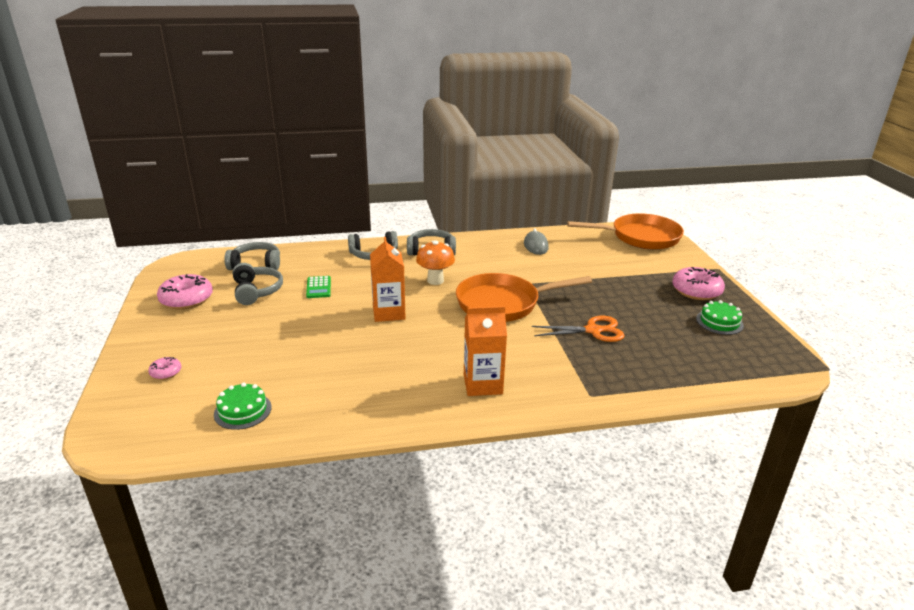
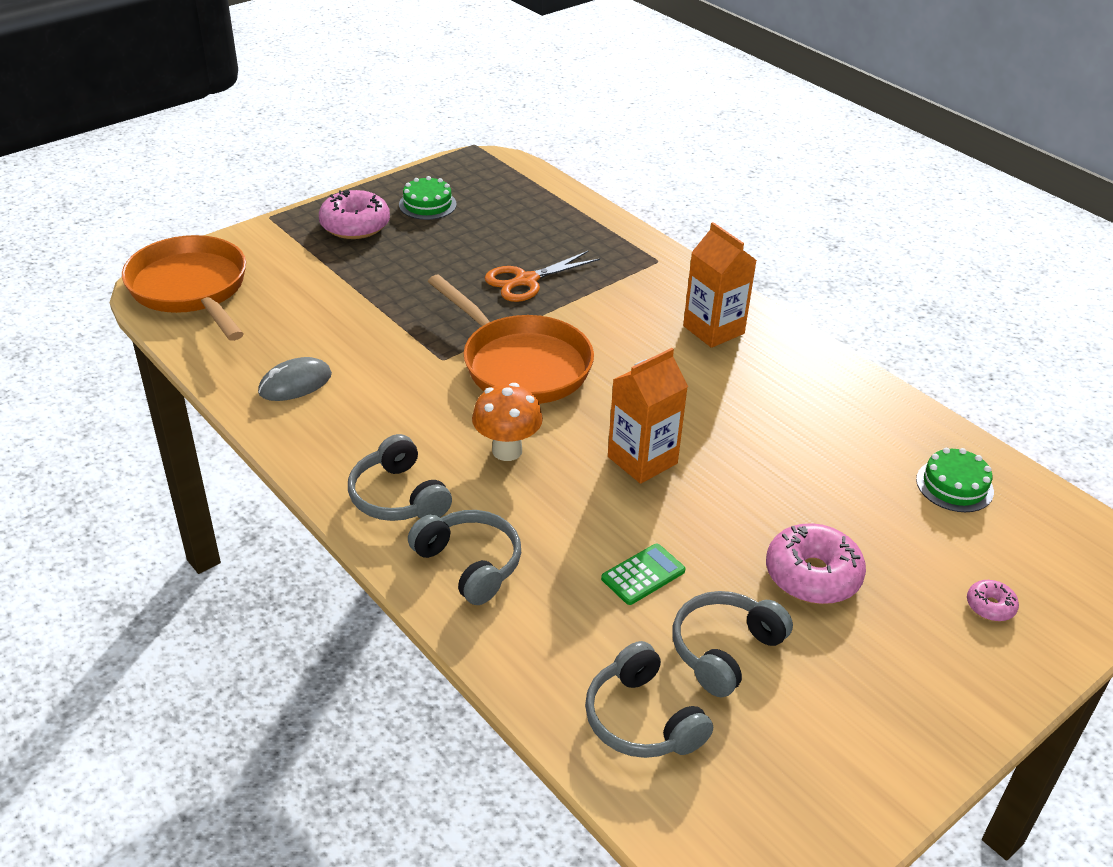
camera: 120 degrees left, 10 degrees up
(186, 299) = (837, 733): pink donut -> pink donut (812, 575)
(593, 330) = (526, 281): orange scissors -> orange scissors turned 90 degrees counterclockwise

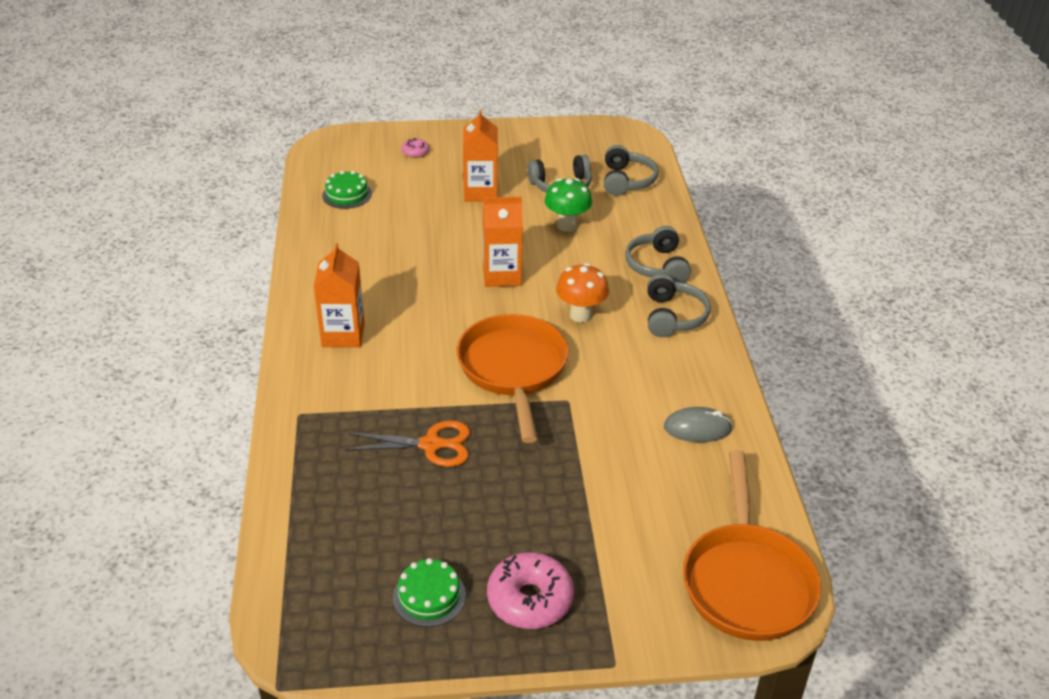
camera: 145 degrees left, 0 degrees up
(643, 575) = (567, 225): green calculator -> green mushroom
(812, 575) = (480, 192): pink donut -> orange carton

